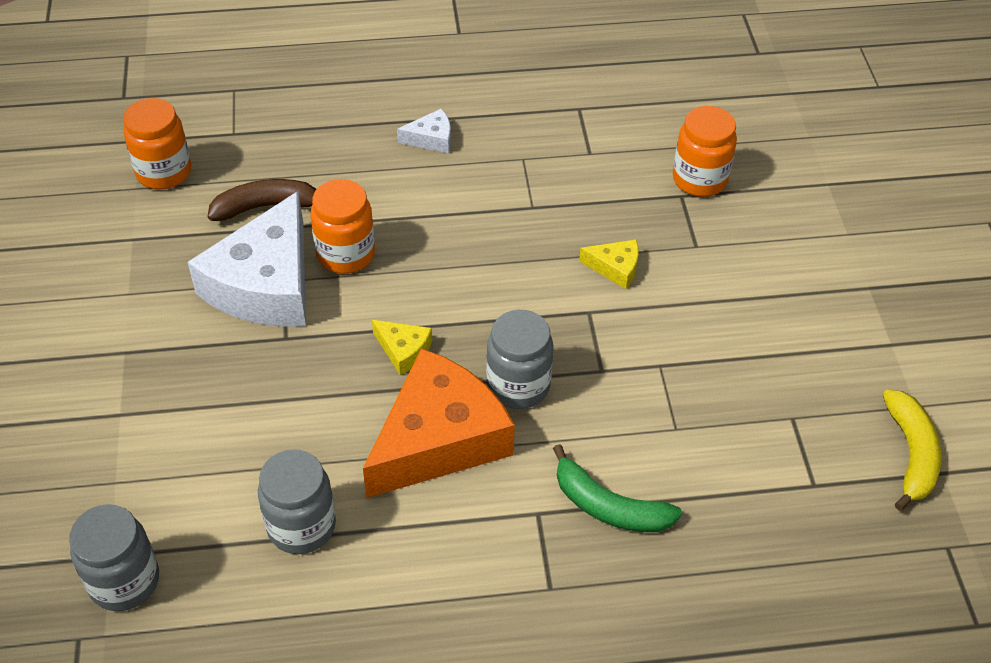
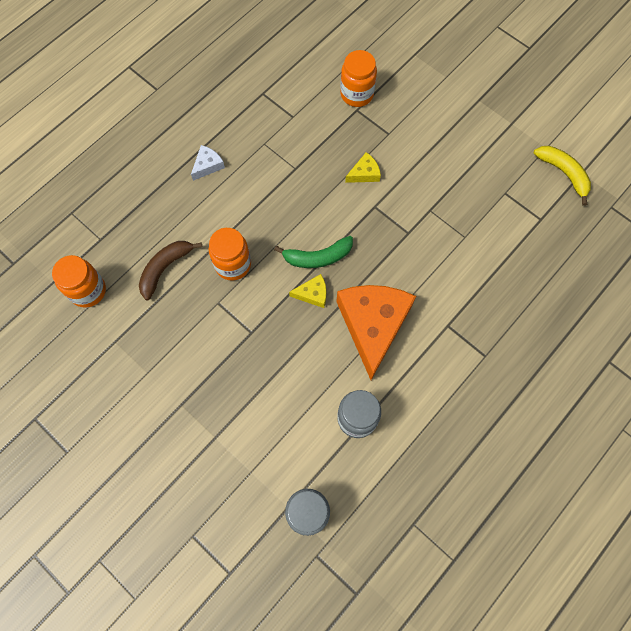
camera: 40 degrees left, 20 degrees up
(266, 284) = (211, 312): white cheese -> none
(518, 386) = (380, 270): grey jar -> none
(608, 506) = (472, 298): green banana -> green banana (318, 257)

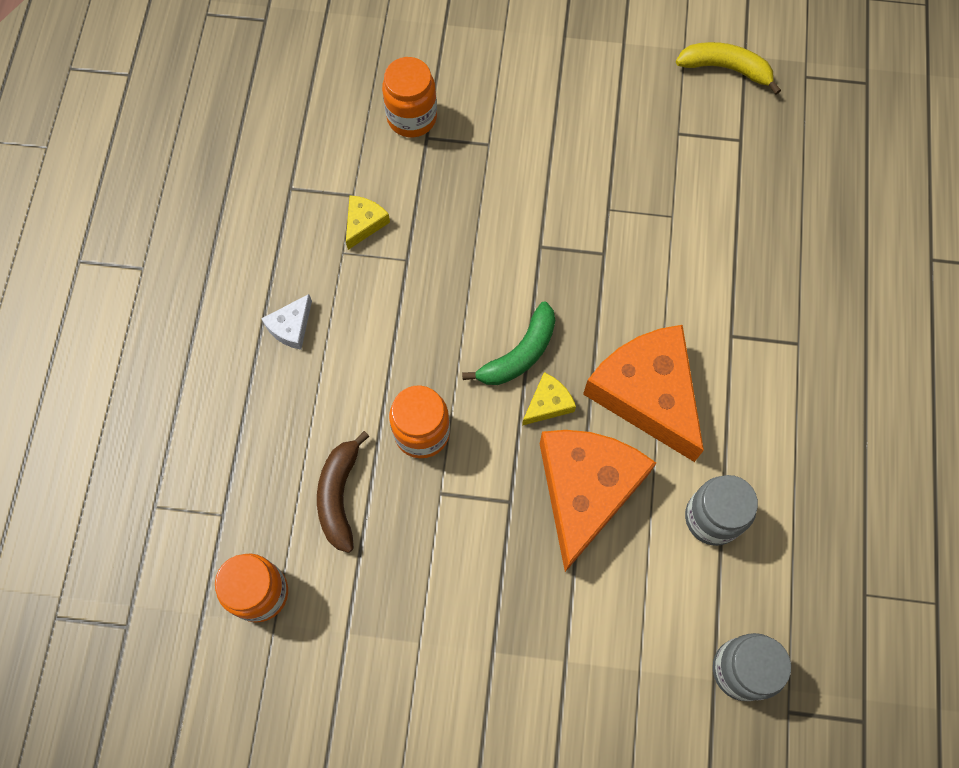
camera: 35 degrees left, 0 degrees up
(207, 165) = (291, 327): white cheese -> white cheese turned 150 degrees counterclockwise
(297, 354) = (585, 490): none -> orange cheese
(364, 173) = (497, 212): yellow cheese -> yellow cheese (364, 223)

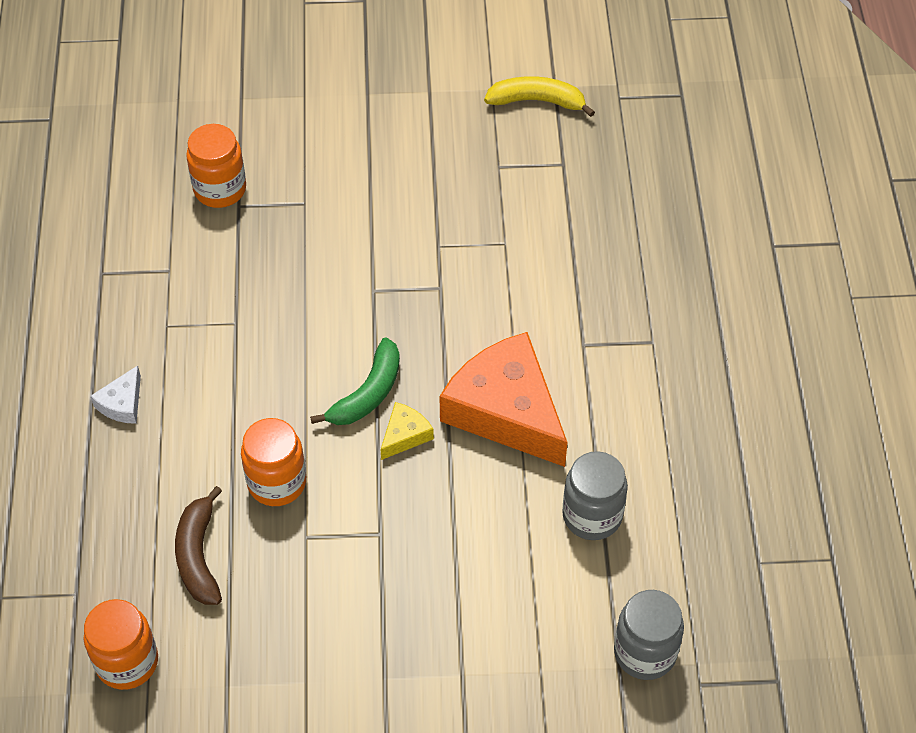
camera: 10 degrees left, 15 degrees down
(364, 223) = (185, 295): yellow cheese -> none
(585, 490) = (457, 510): orange cheese -> none

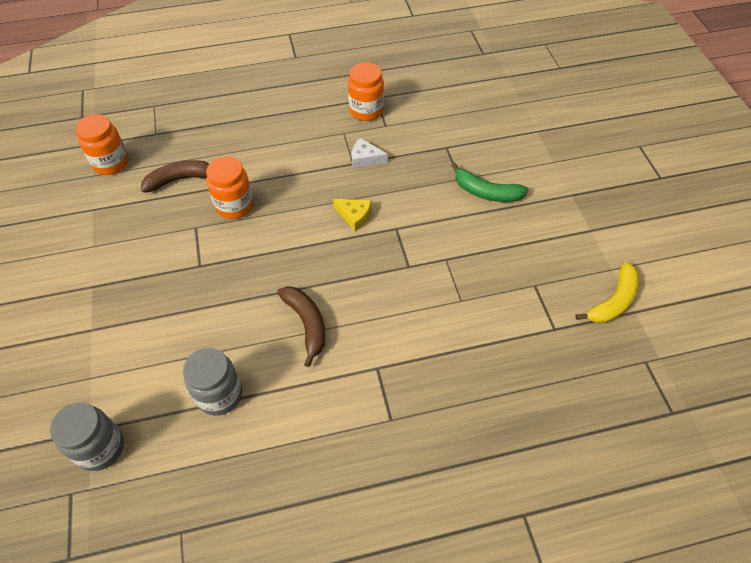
camera: 80 degrees right, 0 degrees up
(122, 403) = (284, 125): white cheese -> white cheese (365, 159)
(220, 189) = (456, 136): orange jar -> orange jar (366, 111)
(368, 393) = (309, 240): green banana -> green banana (486, 192)
(405, 435) = (278, 266): yellow cheese -> yellow cheese (354, 216)
(506, 411) = (307, 324): orange cheese -> brown banana
(537, 101) = (613, 301): yellow banana -> yellow banana turned 45 degrees clockwise

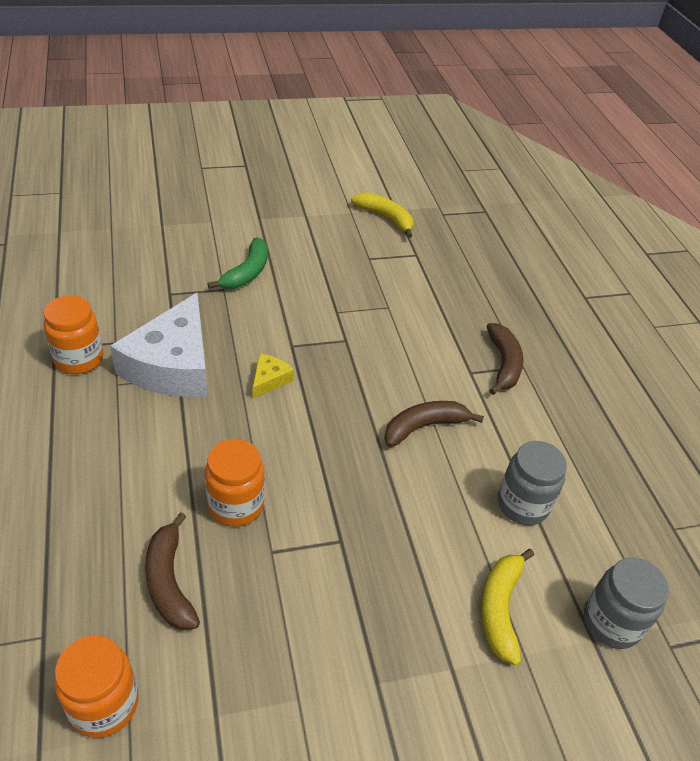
camera: 95 degrees left, 10 degrees down
(128, 365) = (500, 608): none -> yellow banana
(365, 159) = (173, 365): white cheese -> white cheese, size x2.36
(392, 400) = (503, 364): none -> brown banana

